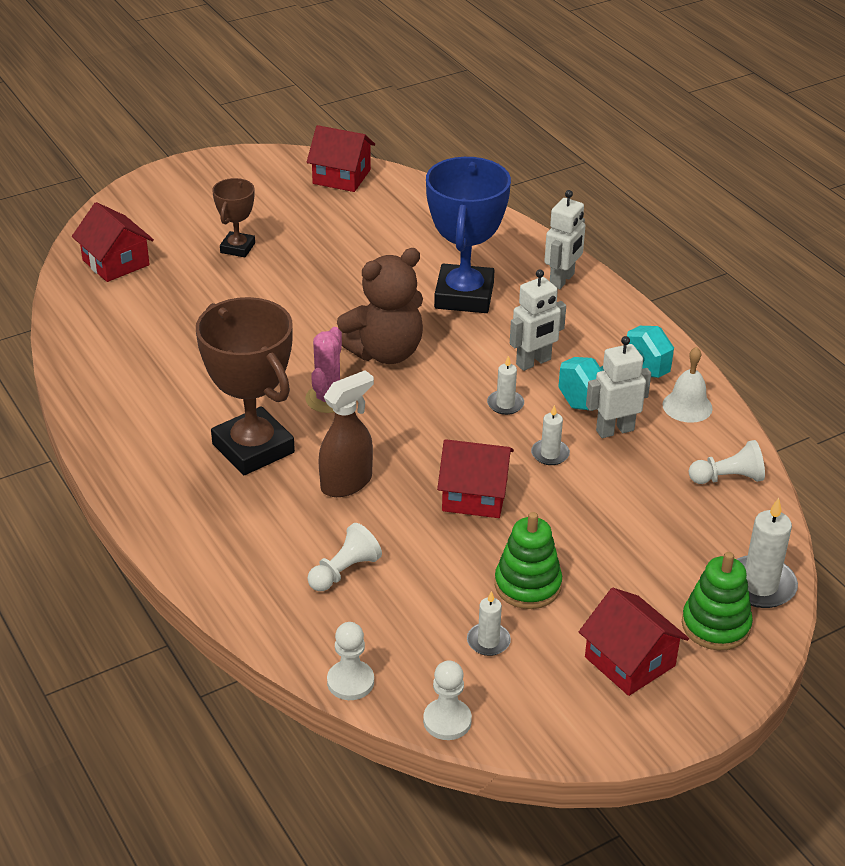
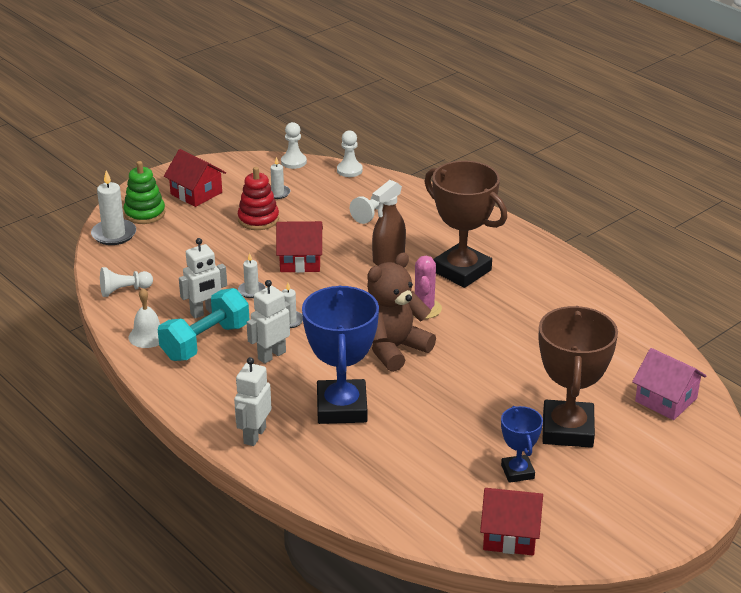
camera: 170 degrees right, 5 degrees down
(116, 262) = (666, 400): red house -> pink house
(237, 248) = (567, 430): brown trophy -> brown trophy, size x1.91
(308, 220) = (517, 472): none -> blue trophy
(527, 585) = (258, 219): green stacking toy -> red stacking toy

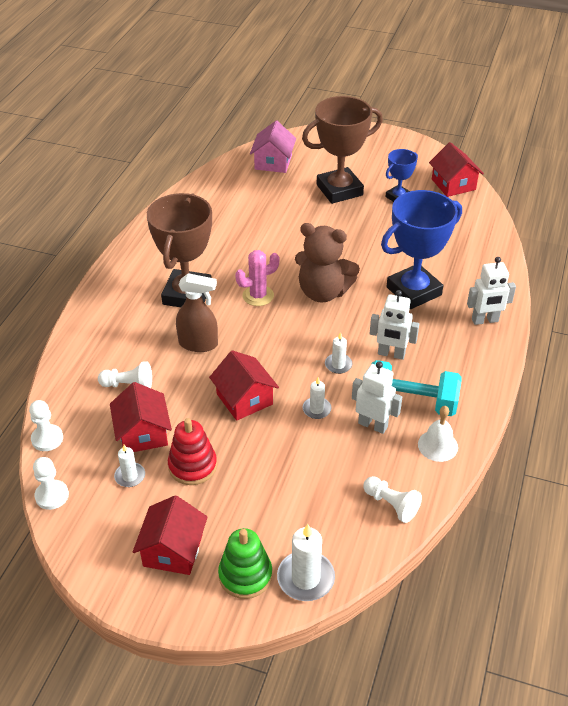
camera: 120 degrees left, 10 degrees up
(313, 208) = (143, 433): none -> red house

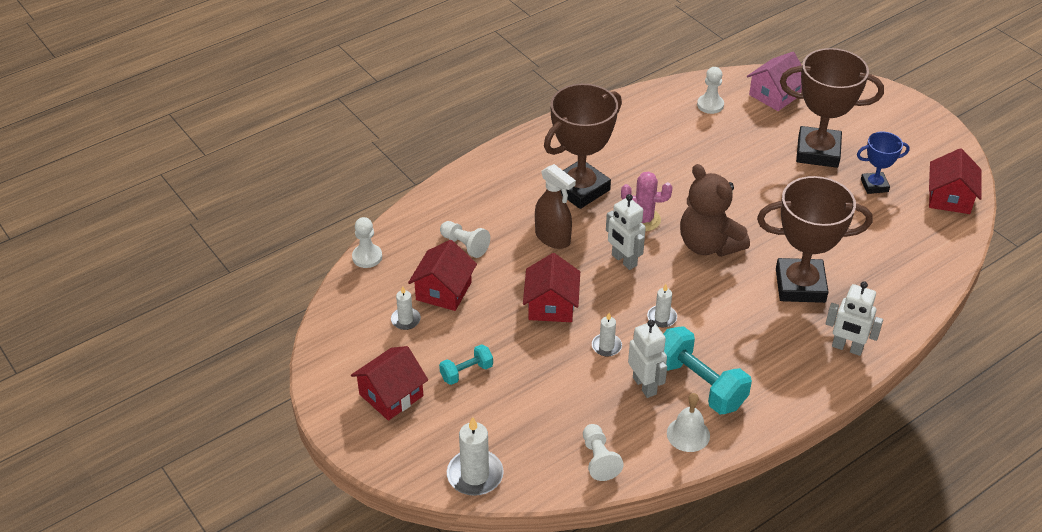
camera: 35 degrees right, 0 degrees up
(52, 496) = (336, 304): white pawn -> white pawn (710, 105)
(192, 466) = (461, 338): red stacking toy -> none
(222, 493) = (466, 372): none -> turquoise dumbbell
(245, 575) = (430, 445): green stacking toy -> none
(391, 354) = (721, 333): white robot -> white robot (624, 260)
(414, 291) = (800, 285): blue trophy -> brown trophy

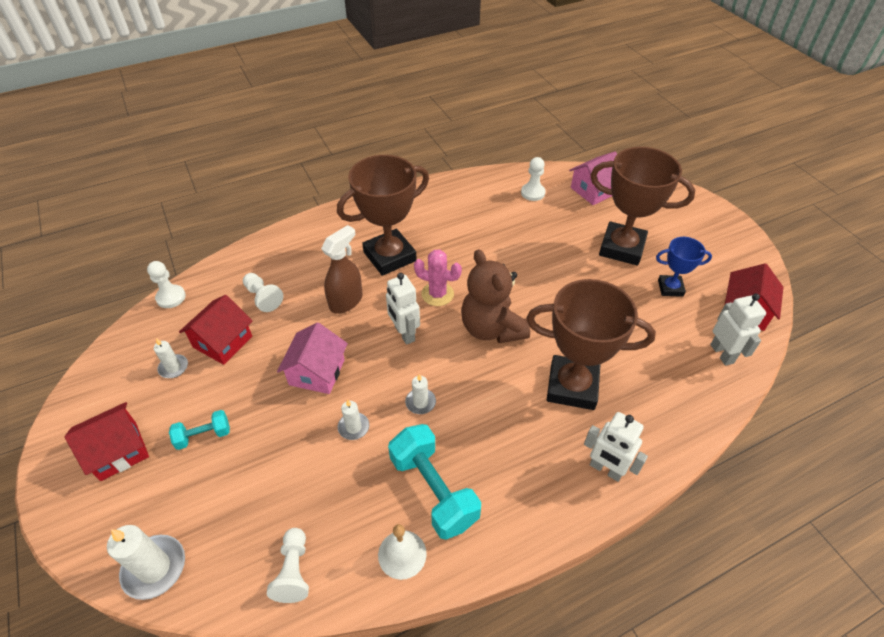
camera: 10 degrees right, 5 degrees up
(551, 305) = (317, 372): red house -> pink house
(553, 238) = (346, 301): brown spray bottle -> brown spray bottle turned 105 degrees counterclockwise
(645, 385) = (376, 482): white robot -> white robot (722, 354)

